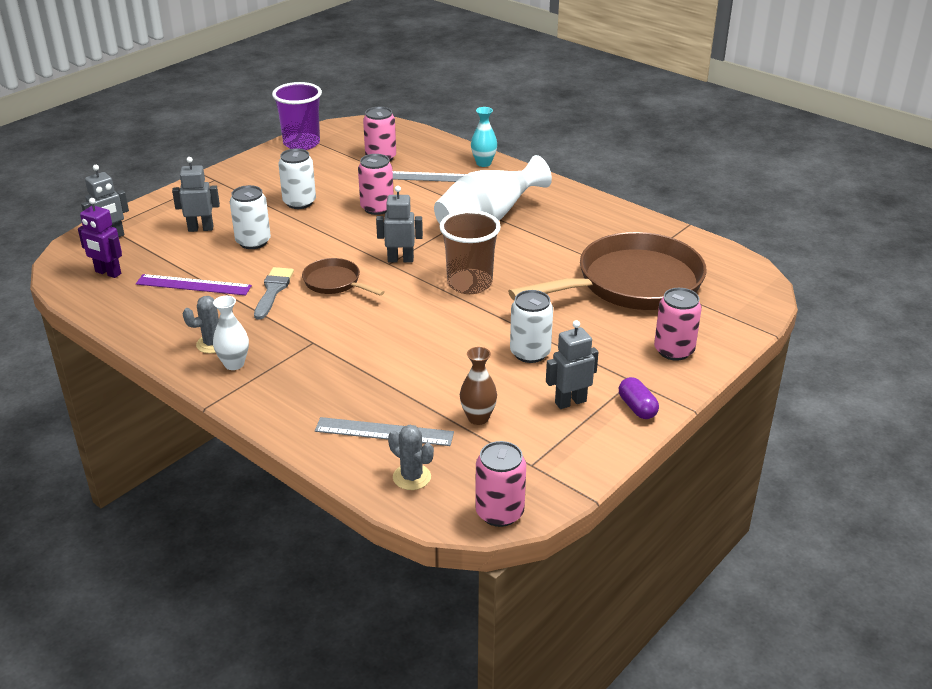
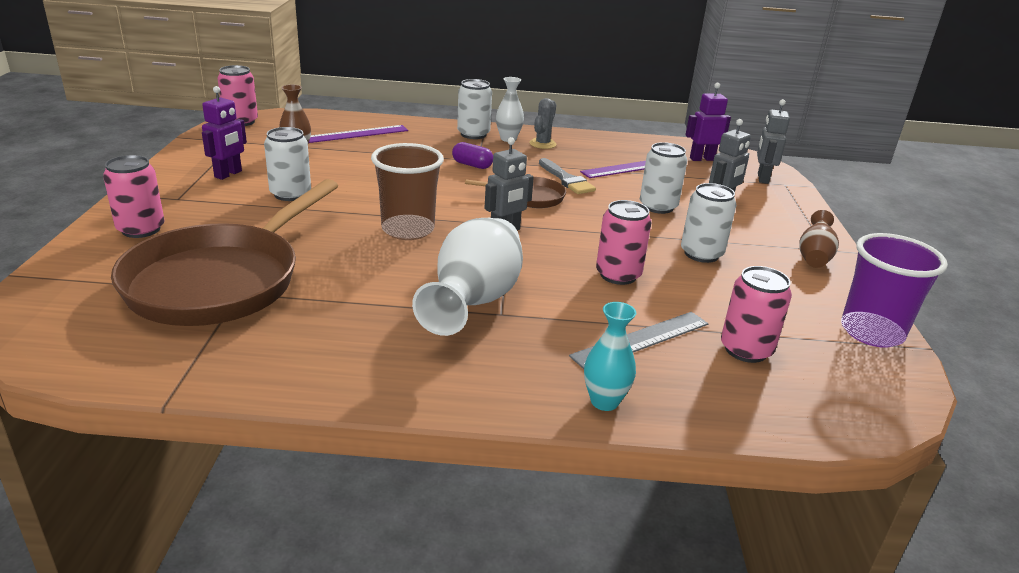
camera: 140 degrees right, 5 degrees down
(233, 179) = (814, 256): none -> brown vase
(258, 385) = (473, 134): none -> white can
(384, 432) = (356, 134): grey ruler -> purple ruler
(411, 477) = (313, 122): grey cactus -> none
(570, 402) = (228, 174): grey robot -> purple robot
(637, 408) = (164, 183): purple capsule -> purple capsule (472, 165)

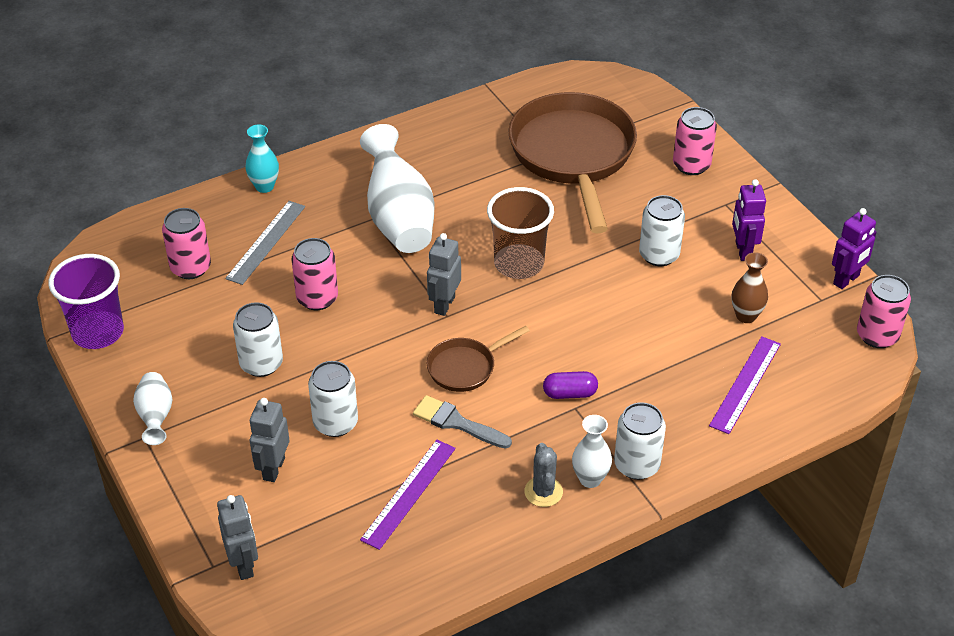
camera: 150 degrees right, 15 degrees up
(702, 159) = (336, 576): purple robot -> purple robot (846, 280)
(814, 256) = (156, 417): brown vase -> white vase

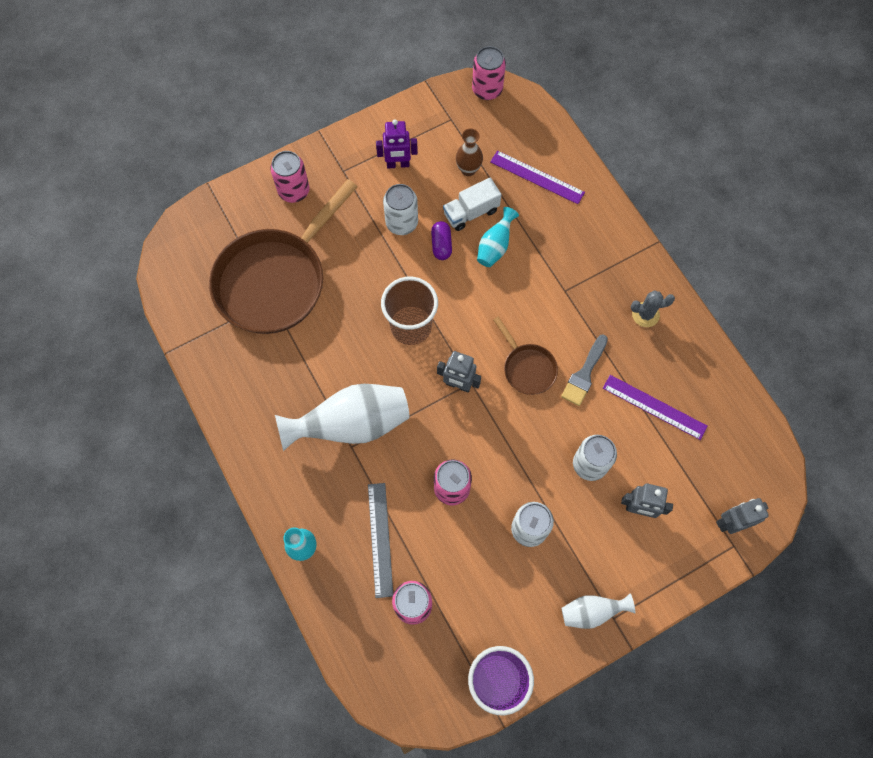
camera: 90 degrees left, 25 degrees up
(266, 242) = (380, 539): grey ruler -> grey ruler turned 60 degrees clockwise
(570, 393) = (551, 293): purple capsule -> purple capsule (441, 245)
(573, 155) = (275, 280): brown pan -> brown pan turned 45 degrees counterclockwise
(590, 479) = (631, 283): white vase -> none
(634, 340) = (495, 246): none -> turquoise vase
(636, 465) = (616, 253): white can -> none
(682, 318) = (471, 212): none -> white truck
(846, 280) = (430, 100): purple robot -> none

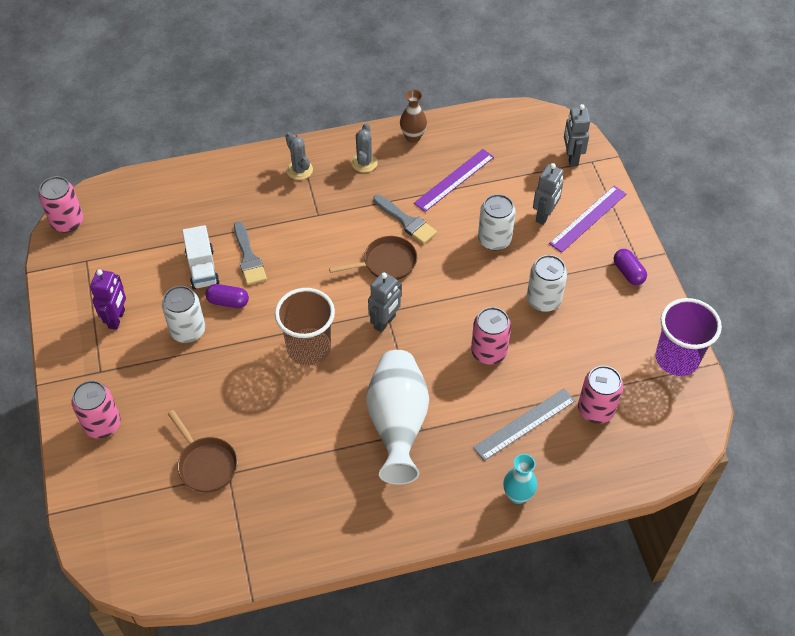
camera: 75 degrees left, 15 degrees down
(275, 280) = (206, 464): brown pan -> brown pan, size x0.46
(380, 539) = (524, 424): grey ruler -> grey ruler turned 45 degrees counterclockwise
(468, 169) = (152, 259): brown vase -> brown vase (413, 137)
(495, 246) = (248, 257): turquoise vase -> grey brush
(537, 177) = (188, 206): purple ruler -> purple ruler (588, 218)
(591, 611) = (628, 272): white vase -> purple capsule
(614, 258) = (299, 170): none -> grey cactus

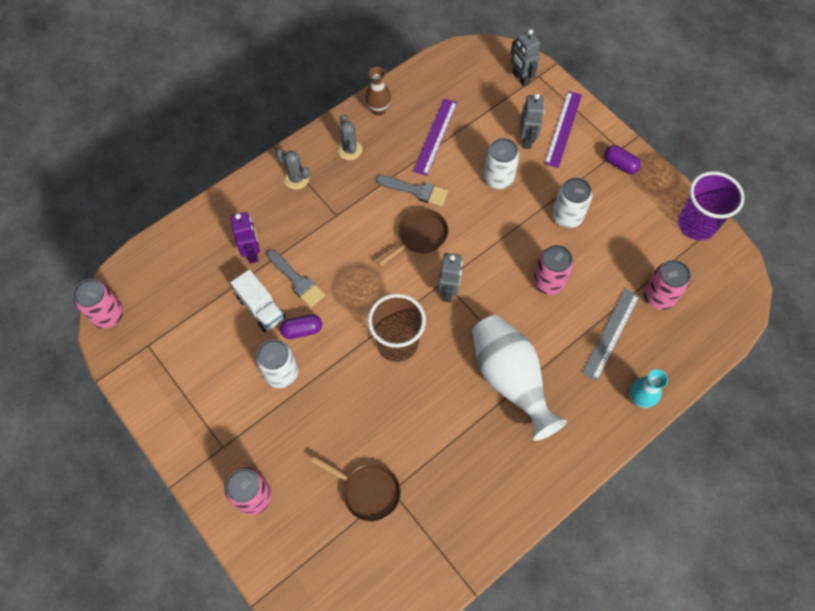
camera: 25 degrees left, 10 degrees up
(117, 319) = (209, 390): purple robot -> purple robot (252, 252)

